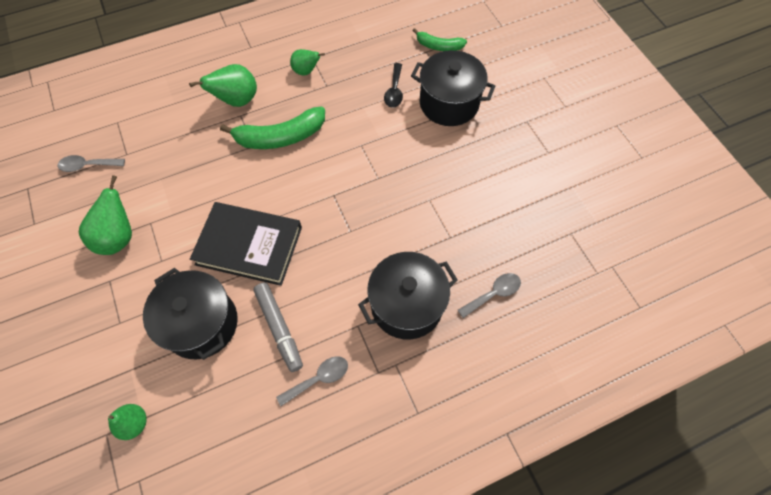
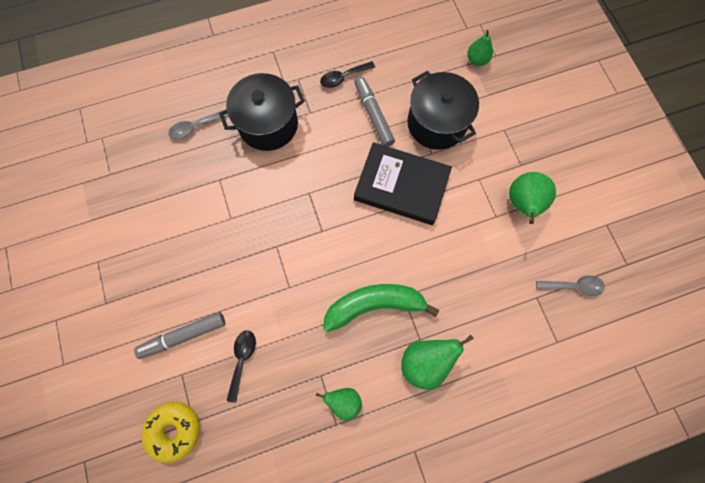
camera: 175 degrees left, 10 degrees up
(319, 379) = (343, 78): grey spoon -> black spoon
(439, 46) = (174, 430): green banana -> yellow donut
(449, 103) = (183, 335): black pot -> grey marker

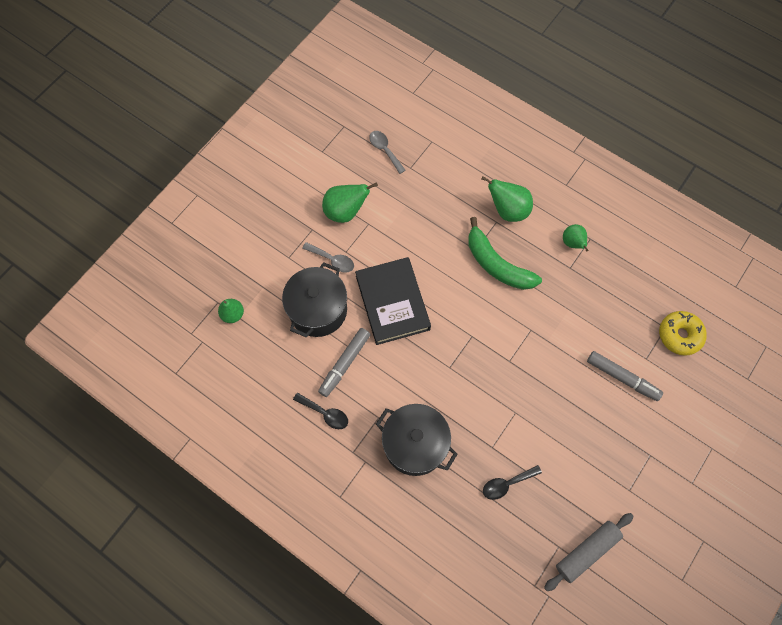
camera: 125 degrees left, 5 degrees down
(88, 191) = (586, 551): none -> grey rolling pin
(194, 128) = (464, 507): grey spoon -> grey spoon (332, 260)
(242, 359) = (603, 325): black spoon -> black spoon (506, 484)

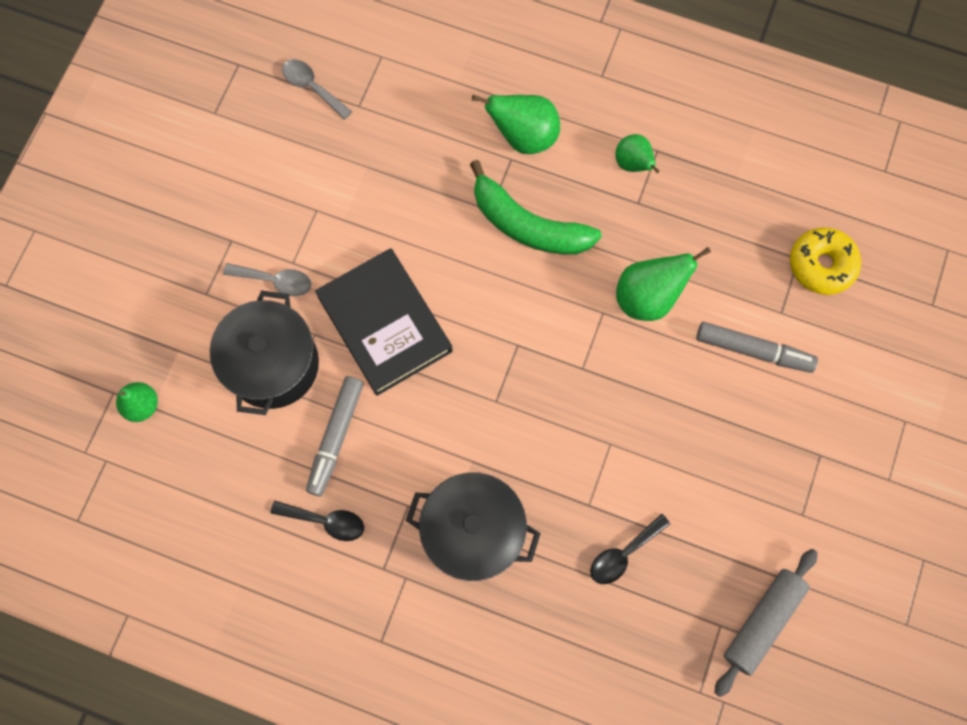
camera: 15 degrees left, 5 degrees up
(345, 211) = (276, 200): green pear -> green pear (647, 297)

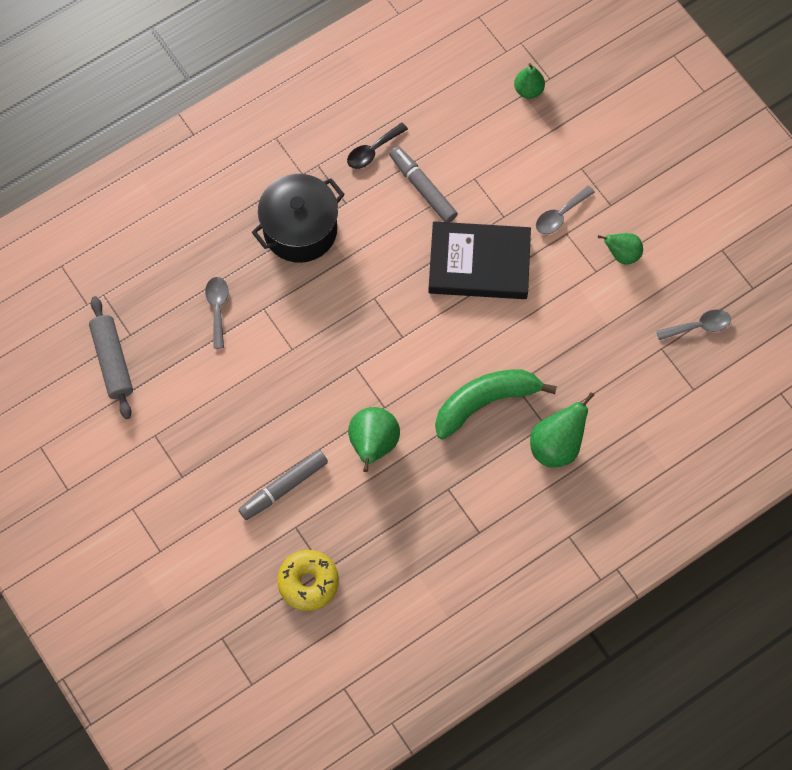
camera: 125 degrees right, 5 degrees down
(273, 364) = (500, 180): black pot -> none
(623, 554) = (217, 308): black spoon -> grey spoon
(633, 164) = (480, 507): green pear -> green pear (622, 254)

